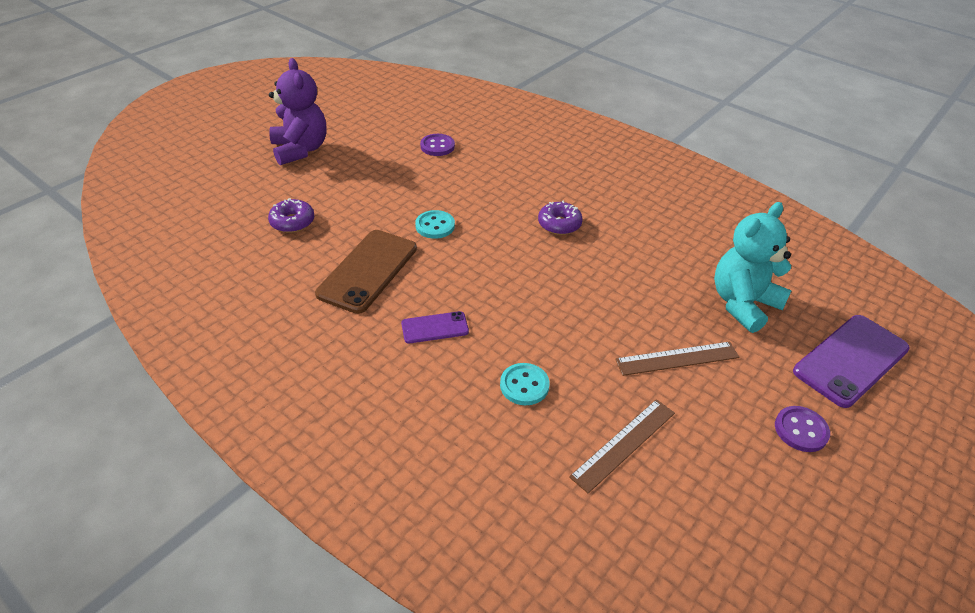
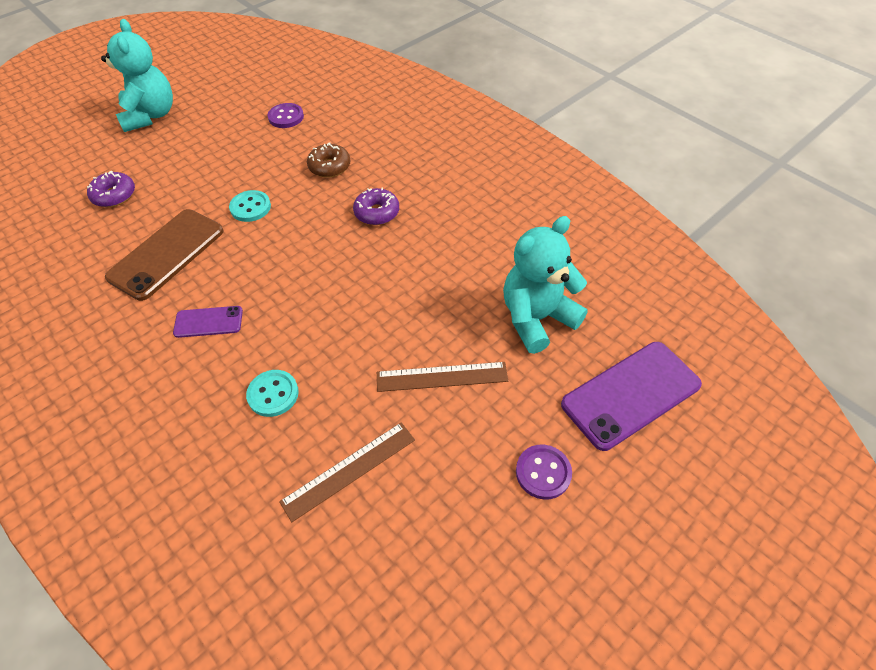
camera: 10 degrees right, 10 degrees up
(300, 150) = (150, 115): purple teddy bear -> turquoise teddy bear
(498, 187) = (329, 167): none -> brown donut

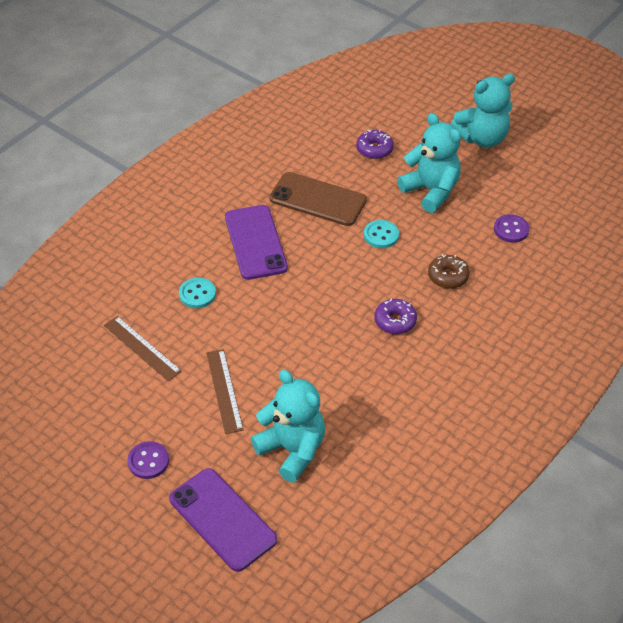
camera: 80 degrees right, 5 degrees down
(205, 161) = (431, 191): none -> turquoise teddy bear
(208, 322) = (255, 242): purple phone -> purple phone, size x1.89

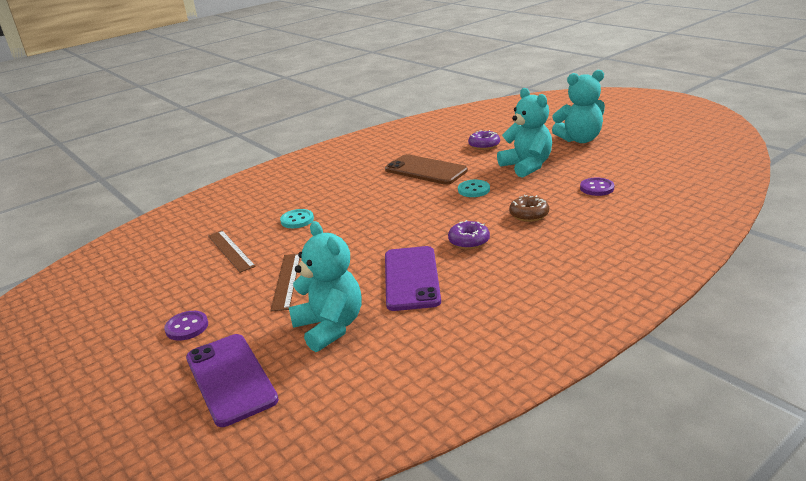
camera: 15 degrees right, 20 degrees down
(255, 242) = (362, 192): purple phone -> purple phone (411, 278)

